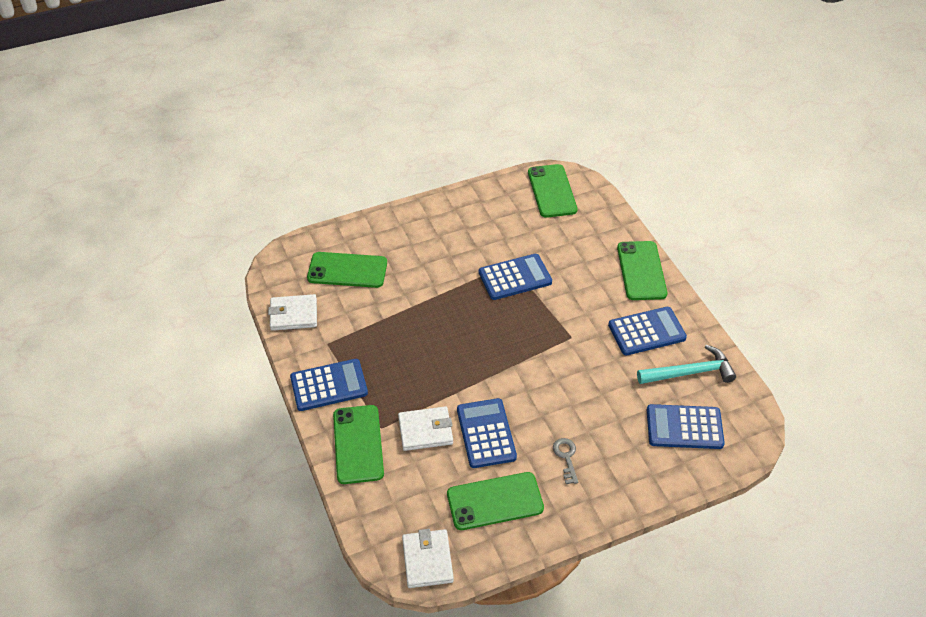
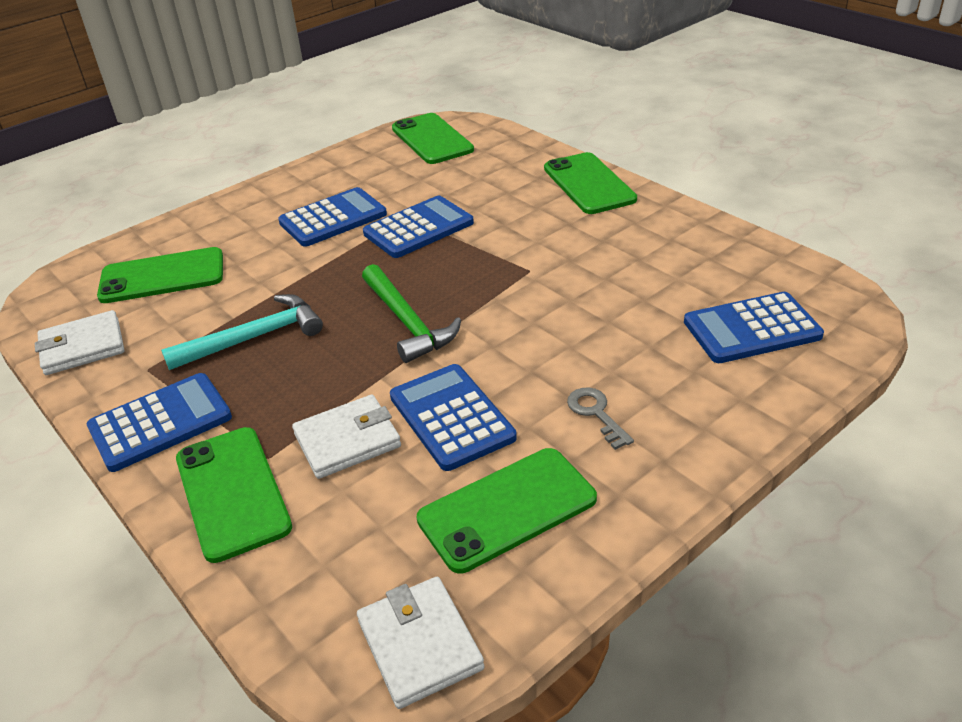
camera: 15 degrees left, 10 degrees down
(483, 356) = (407, 322): none -> green hammer
(646, 332) = (632, 240): blue calculator -> blue calculator (333, 218)
(690, 372) = (719, 267): turquoise hammer -> turquoise hammer (254, 338)

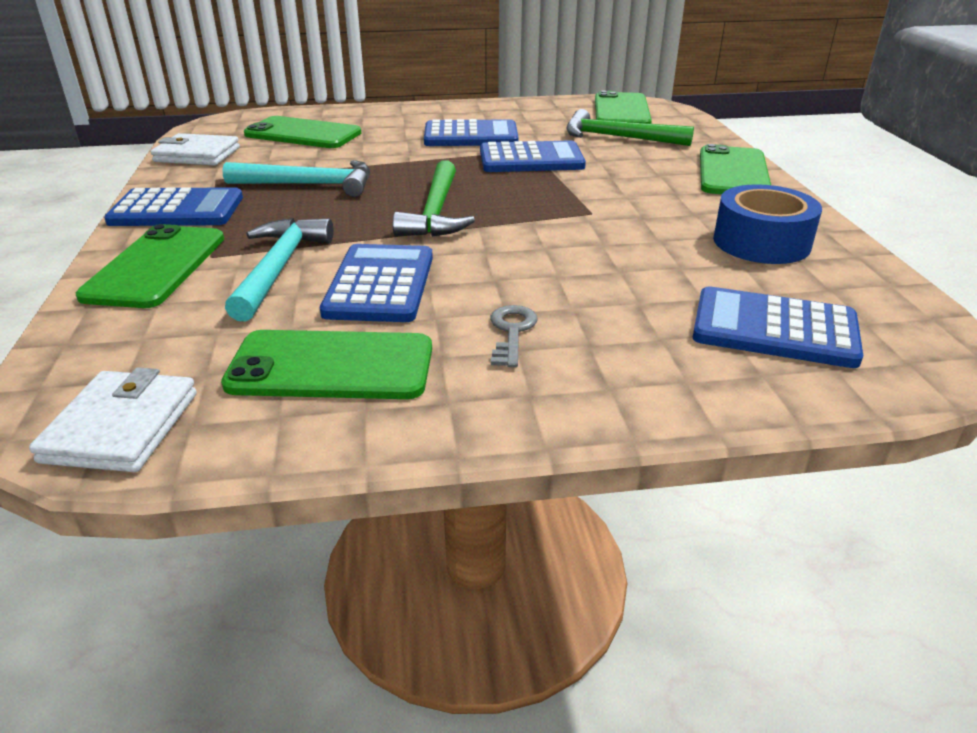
camera: 30 degrees right, 5 degrees down
(347, 440) = (279, 268): white wallet -> turquoise hammer
(463, 175) = (618, 137): none -> green hammer
(673, 251) = (761, 242): none -> blue tape

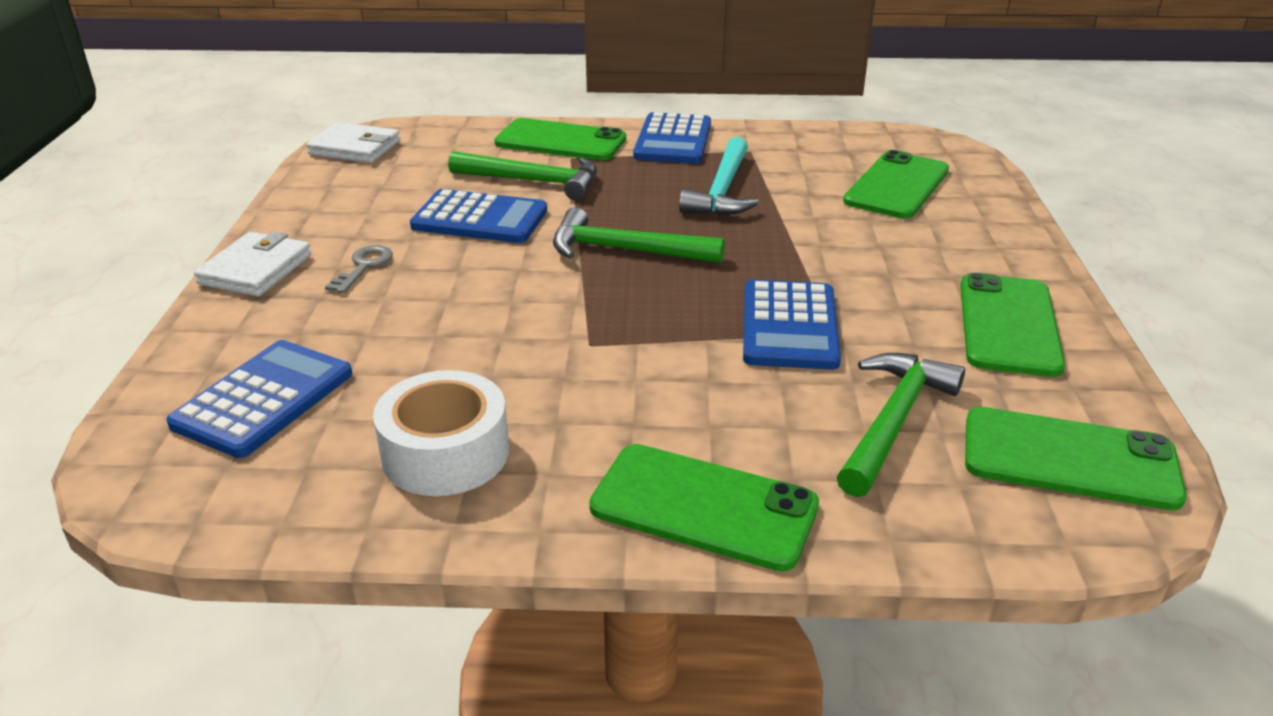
camera: 100 degrees right, 0 degrees up
(197, 155) = (822, 139): white wallet -> white wallet (255, 270)
(279, 268) = (534, 181): turquoise hammer -> green hammer
(331, 366) = (371, 200): green phone -> green phone (1009, 325)
(471, 136) = (896, 291): blue calculator -> none
(512, 332) = (364, 266): grey key -> grey key turned 90 degrees counterclockwise
(761, 242) = (445, 453): blue tape -> white tape

